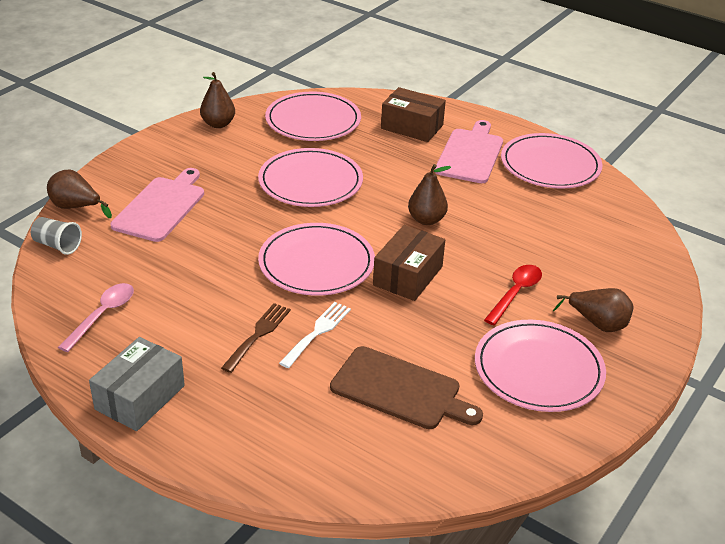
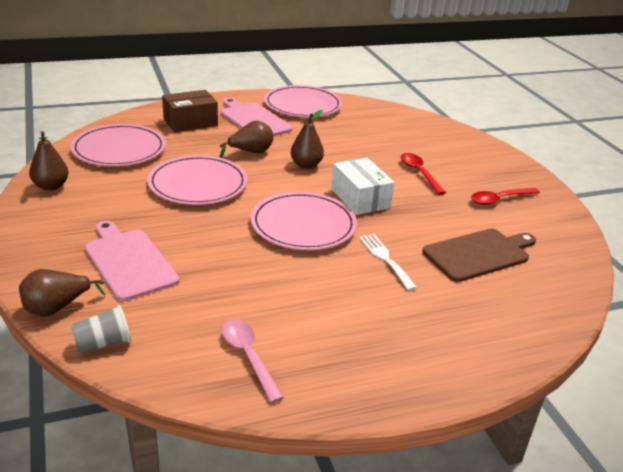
camera: 55 degrees left, 5 degrees down
(140, 397) = (386, 379): grey box -> none
(258, 335) = (362, 286): brown fork -> none
(408, 276) = (360, 198): brown box -> white box
(538, 369) = (499, 199): pink plate -> red spoon
(597, 324) = (473, 164): brown pear -> brown pear (250, 152)

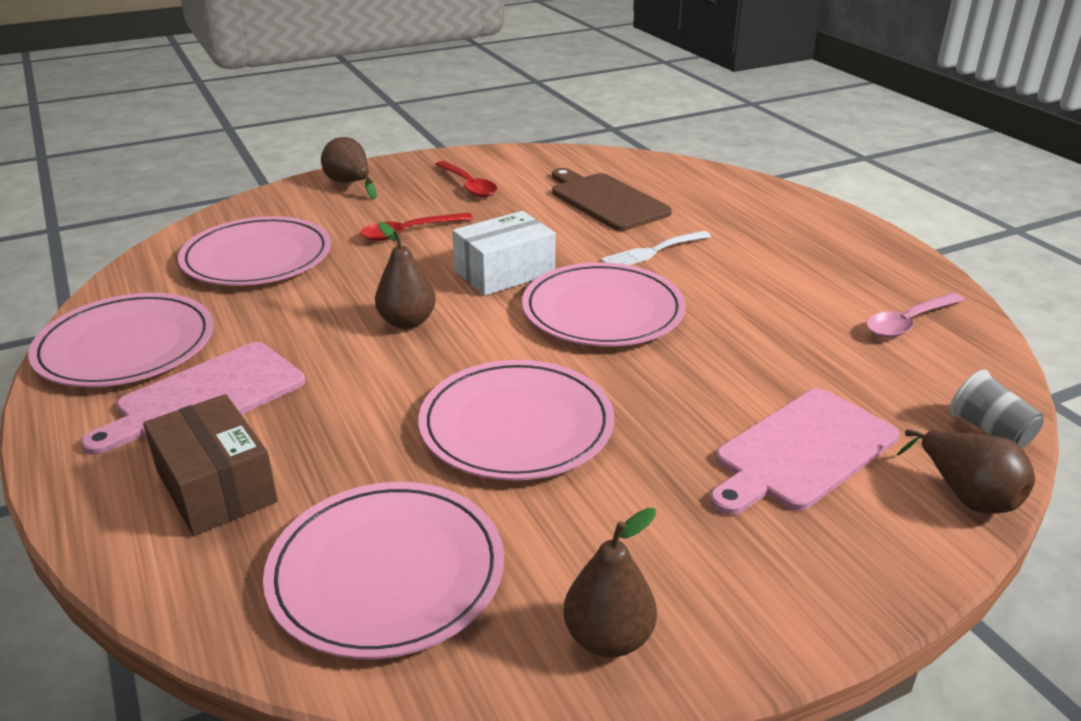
camera: 95 degrees left, 0 degrees up
(250, 152) = (367, 383): brown pear -> brown pear (350, 184)
(387, 131) = (257, 257): none -> pink plate

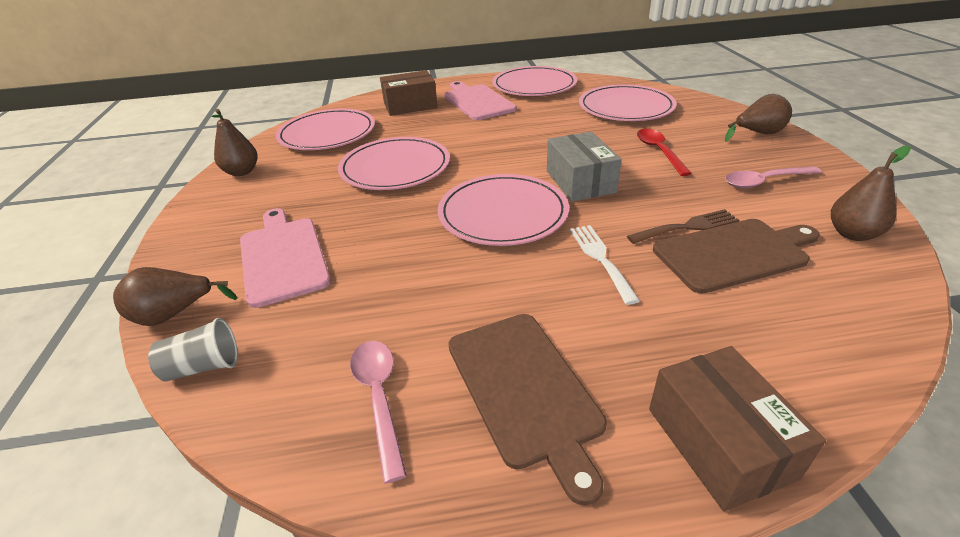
camera: 110 degrees right, 5 degrees up
(407, 322) = (523, 145): brown pear -> brown pear (852, 234)
(468, 185) = (764, 181): red spoon -> pink spoon
(504, 272) = (580, 181): white box -> grey box
(574, 217) = (687, 227): none -> brown fork
(810, 209) = (719, 442): none -> brown box
(835, 267) = (525, 389): none -> brown cutting board

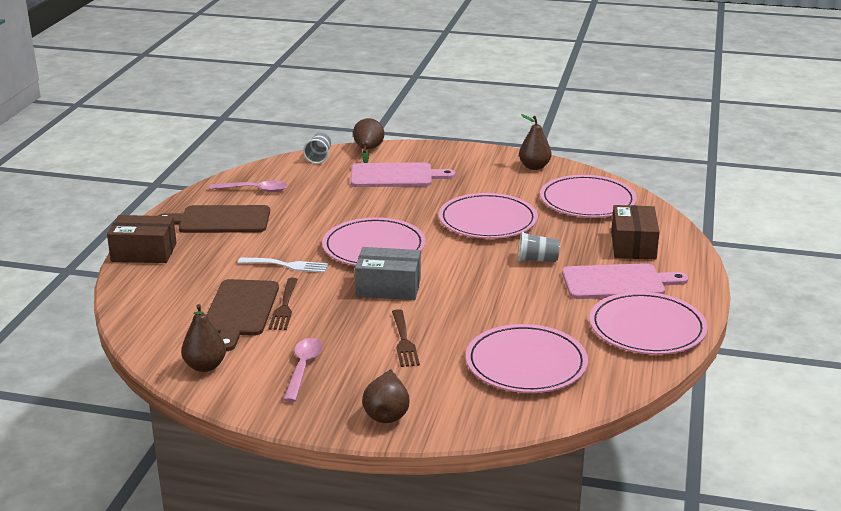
camera: 110 degrees right, 10 degrees down
(463, 132) = (537, 260): none -> grey cup
(659, 151) = (404, 341): red spoon -> brown fork

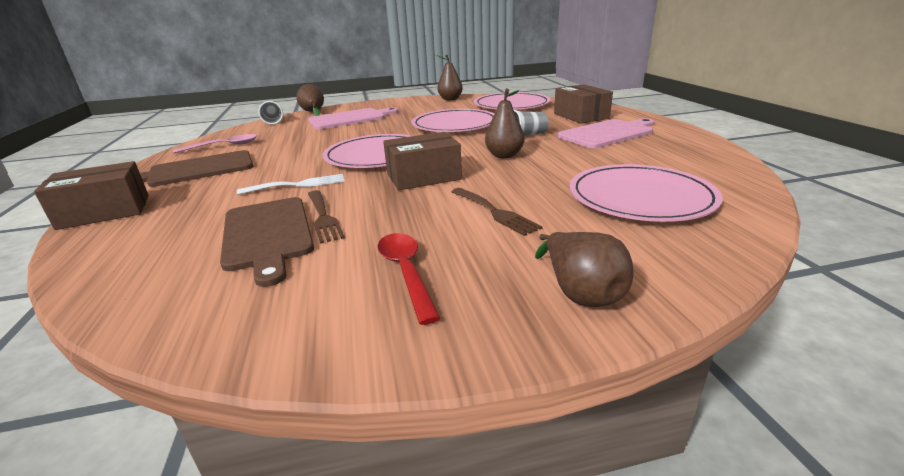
camera: 25 degrees left, 0 degrees up
(205, 366) = (252, 315): brown pear -> brown pear (504, 155)
(303, 368) = (406, 272): pink spoon -> red spoon
(388, 287) = (423, 177): grey box -> brown box
(647, 328) = (683, 151): pink plate -> none

